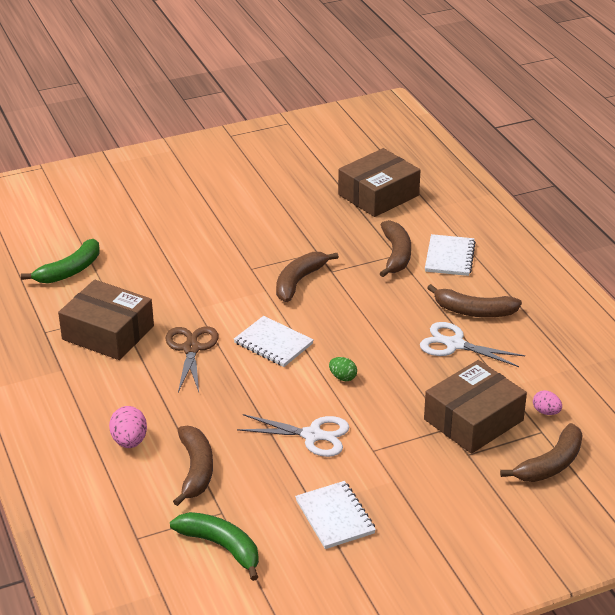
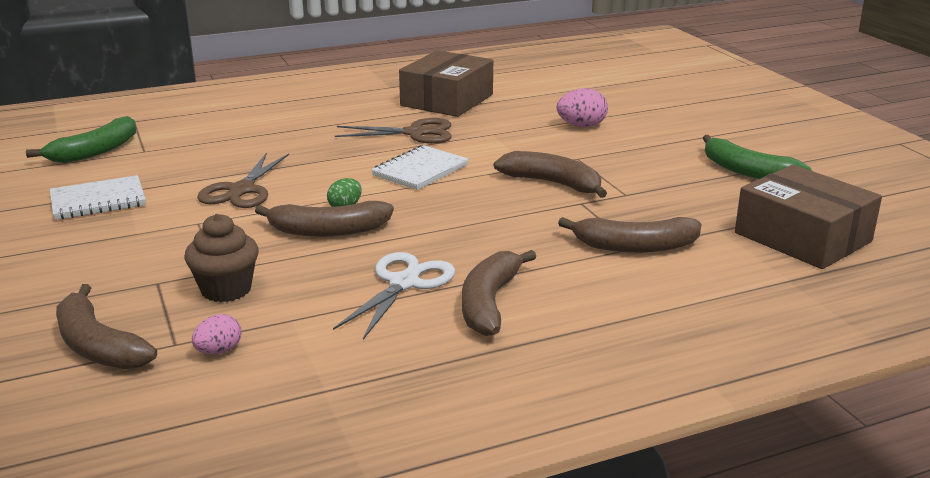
camera: 90 degrees right, 10 degrees down
(70, 271) = (555, 82): green banana -> green banana (747, 171)
(129, 441) = (271, 114): pink egg -> pink egg (581, 126)
(196, 470) = (214, 139): brown banana -> brown banana (328, 231)
(312, 435) = (242, 190): white scissors -> brown scissors
(449, 257) = (641, 289): white notebook -> none
(473, 420) = (226, 289): brown box -> brown cupcake

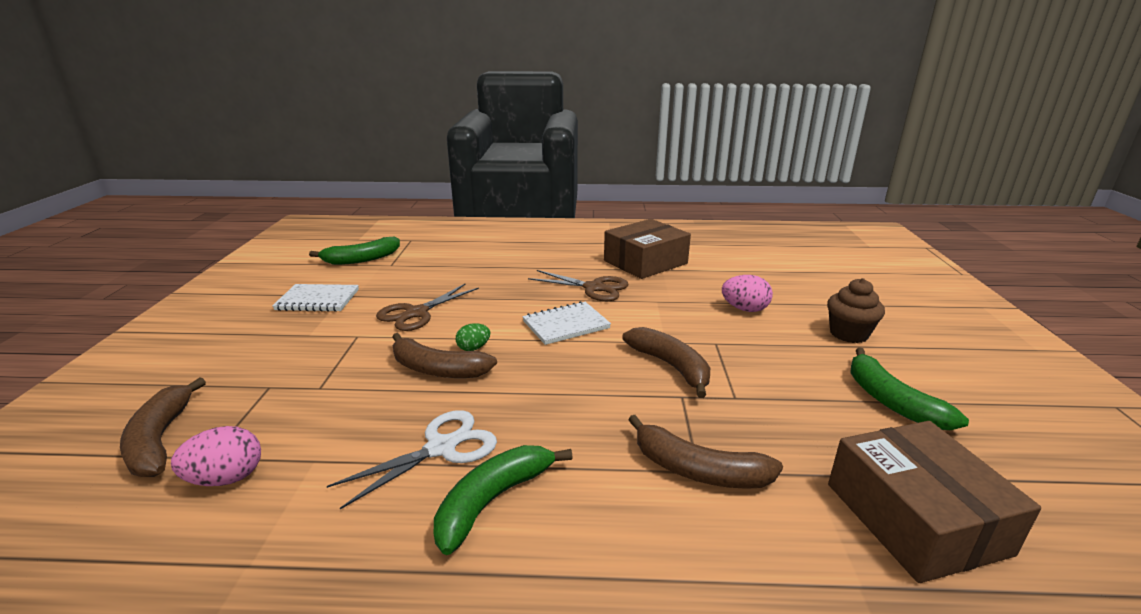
camera: 25 degrees right, 0 degrees up
(219, 351) = (226, 478): pink egg -> pink egg, size x1.55
(226, 289) = (304, 409): brown cupcake -> brown cupcake (848, 334)
(489, 303) = (493, 500): brown banana -> green banana

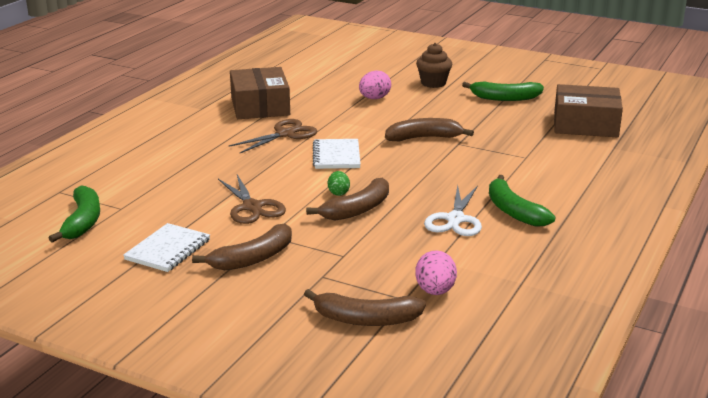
camera: 65 degrees left, 0 degrees up
(441, 448) = (455, 219): white scissors -> white scissors turned 150 degrees counterclockwise
(698, 470) = (525, 157): brown banana -> brown banana (253, 258)

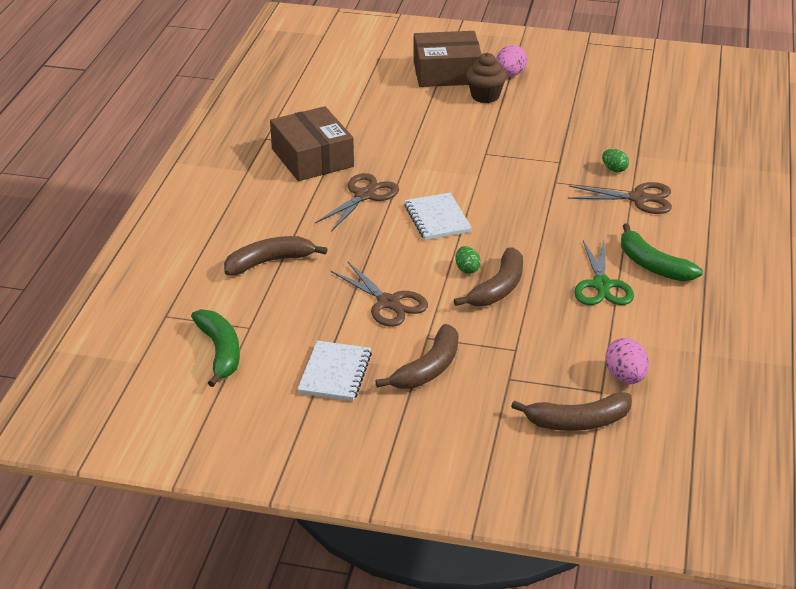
camera: 15 degrees left, 10 degrees up
(374, 98) = (433, 128): pink egg -> pink egg (510, 75)
(424, 138) = (515, 179): brown banana -> brown banana (269, 262)
(455, 219) = (601, 285): white scissors -> green scissors
(505, 98) = (572, 108): green banana -> none
(518, 141) = (614, 169): none -> green egg
(528, 163) = (638, 199): none -> brown scissors
(585, 124) = (672, 136): brown box -> brown box (446, 72)

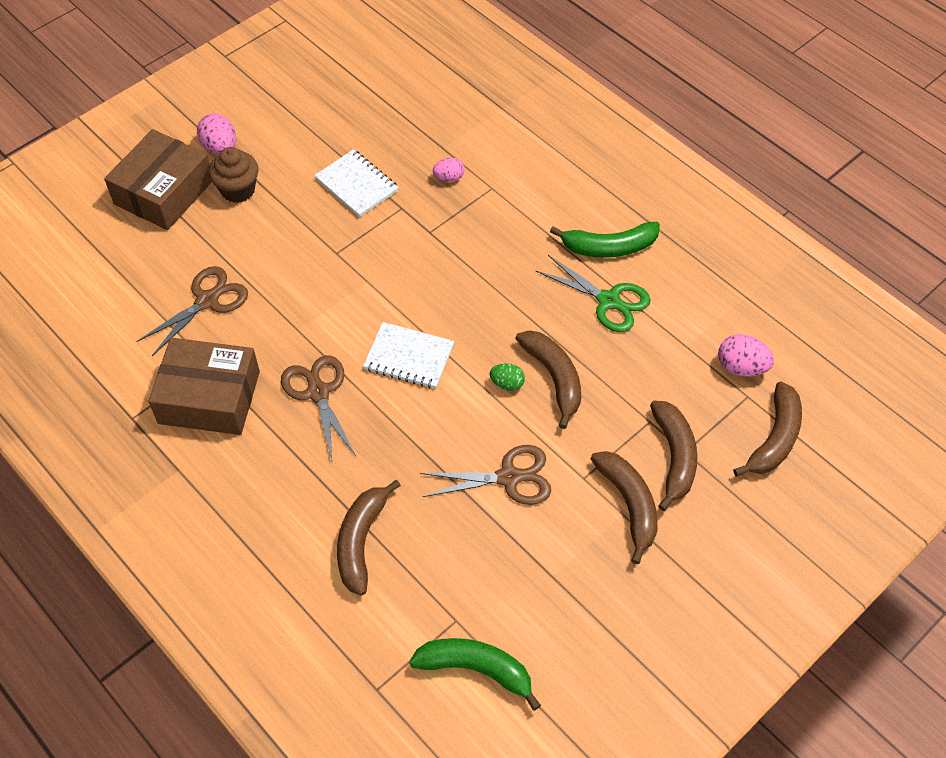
camera: 55 degrees left, 20 degrees up
(335, 373) = (581, 585): white notebook -> white notebook (357, 185)
(497, 374) = (674, 457): none -> brown banana
(614, 169) = (449, 178): green egg -> pink egg
(638, 199) = (507, 191): brown scissors -> brown scissors (207, 301)

